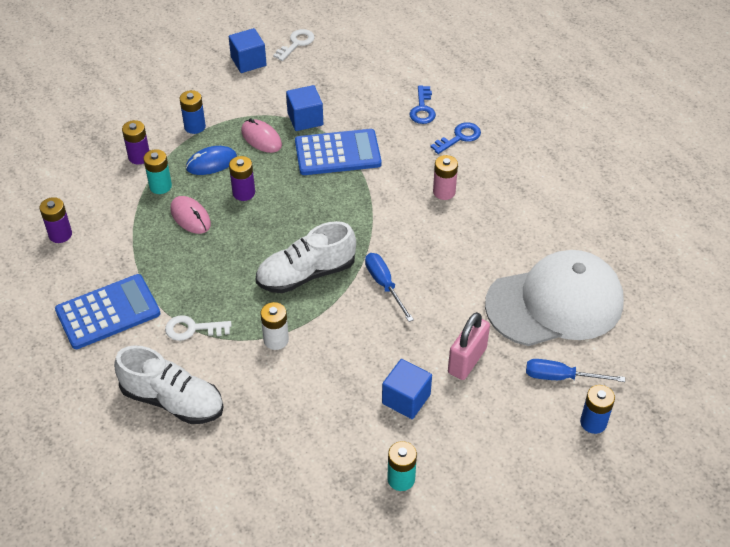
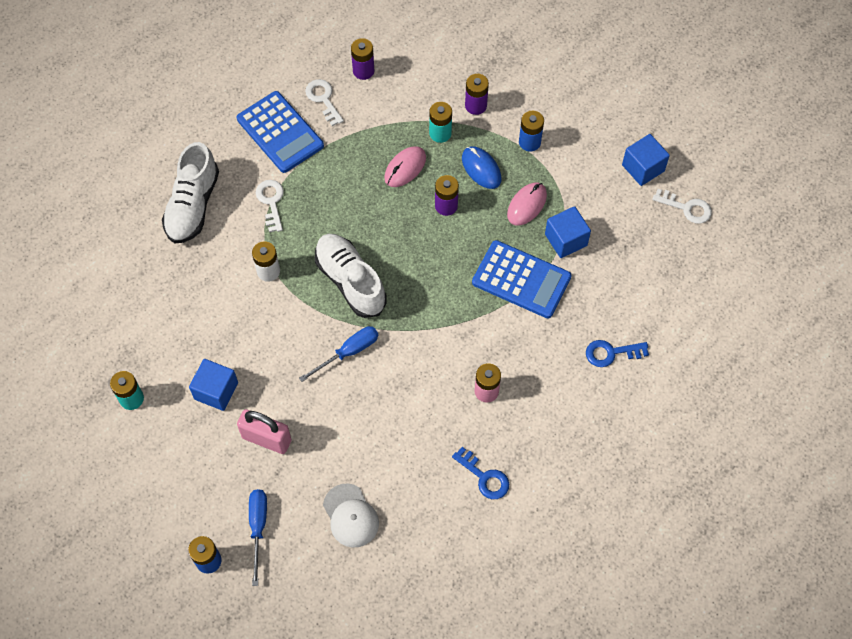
camera: 80 degrees right, 15 degrees up
(81, 271) = (323, 99): none -> white key
(337, 153) = (521, 280): blue calculator -> blue calculator turned 45 degrees counterclockwise
(459, 137) = (574, 397): blue key -> blue key (484, 477)
(555, 303) = (350, 516): white cap -> white cap, size x0.46

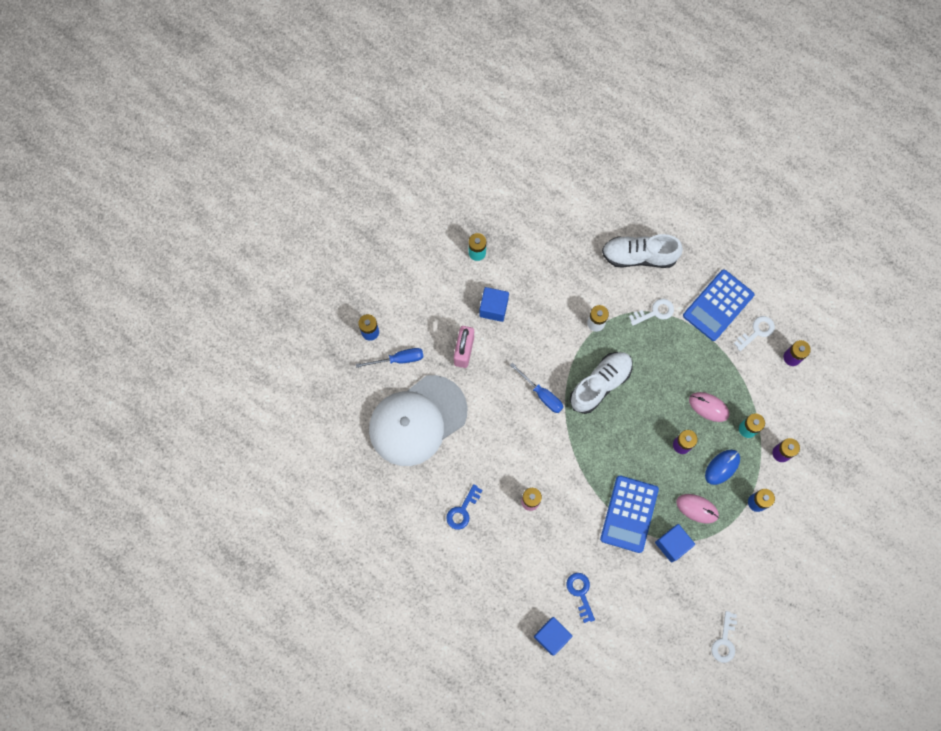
camera: 80 degrees right, 10 degrees up
(350, 516) = (417, 420): white cap -> white cap, size x2.17
(643, 168) = (754, 600): blue cube -> blue cube (551, 636)

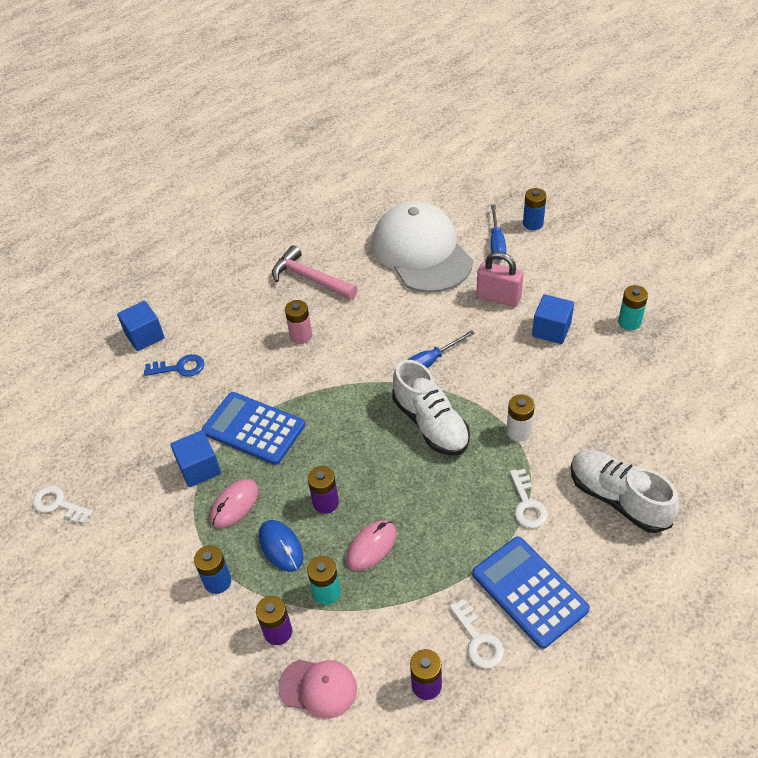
camera: 105 degrees right, 25 degrees down
(462, 510) = (310, 278): blue key -> pink hammer
(638, 256) = (618, 498): white shoe -> white shoe turned 60 degrees counterclockwise
(809, 420) = (318, 688): none -> pink cap

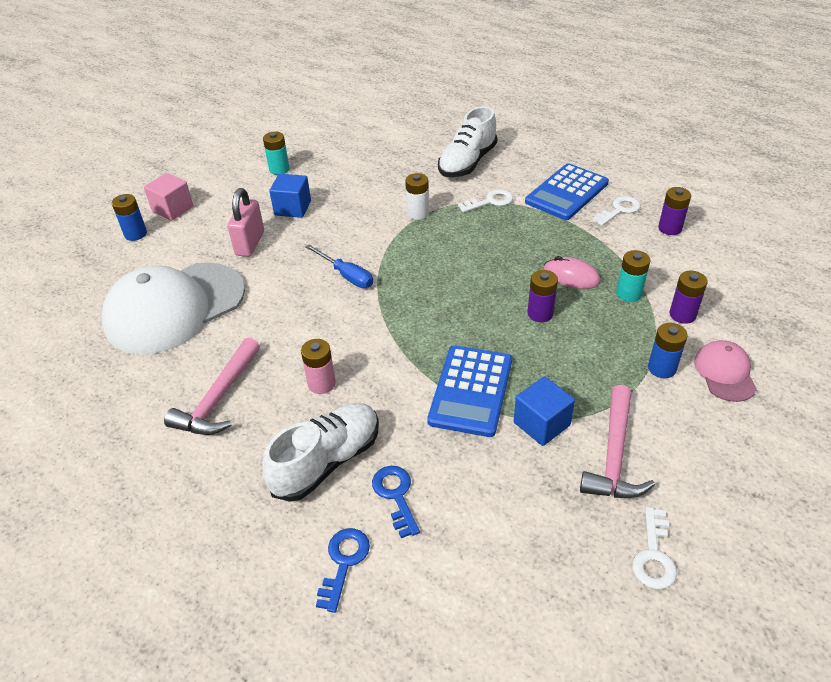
camera: 105 degrees left, 5 degrees down
(145, 336) = (343, 563): blue cube -> blue key
(147, 509) = (614, 456): none -> pink hammer
(234, 505) = (573, 379): pink mouse -> none
(281, 547) = (601, 333): blue mouse -> none
(318, 688) = (711, 281): pink cap -> pink cap (724, 373)
(431, 424) = (424, 263): white shoe -> white shoe (327, 461)
(496, 243) = (164, 254): blue screwdriver -> none
(568, 245) = (173, 209): none -> pink cube

